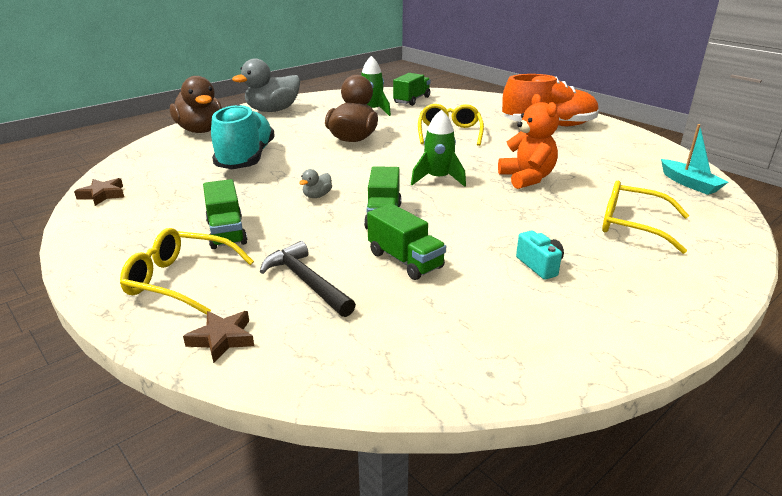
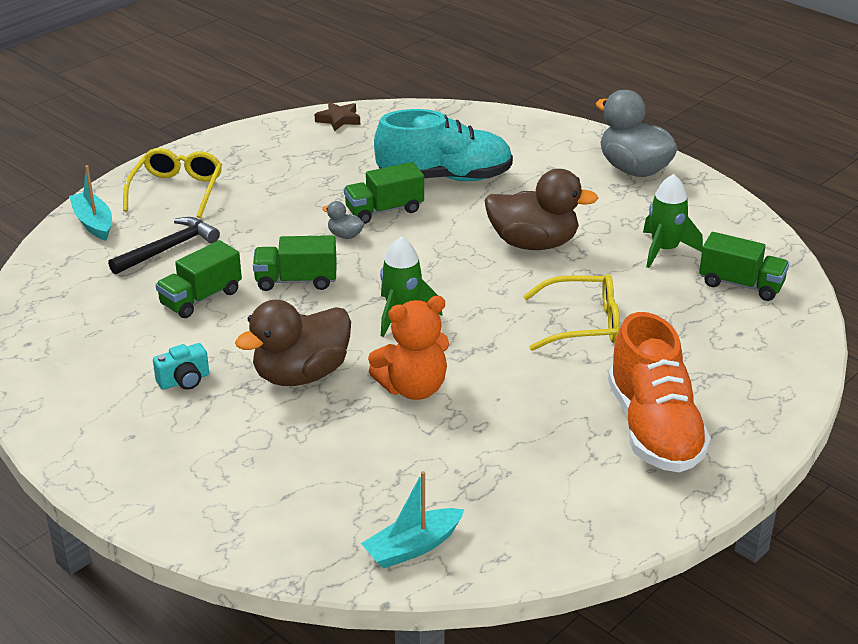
camera: 85 degrees right, 5 degrees up
(200, 130) = (534, 133): brown duck -> brown duck (301, 375)
(222, 339) = (93, 223): brown star -> turquoise boat
(226, 232) = (260, 196): green truck -> green truck (384, 210)
(631, 225) = (275, 462): yellow glasses -> none

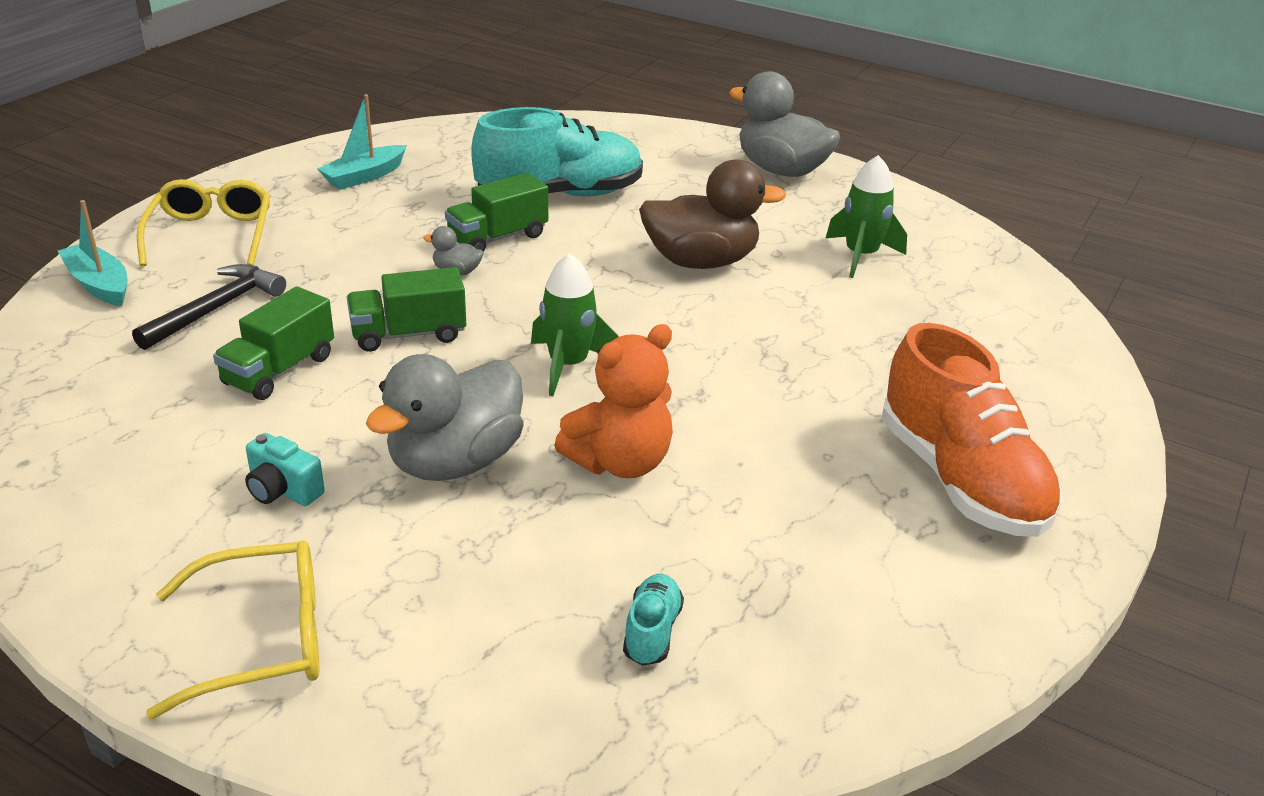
camera: 15 degrees left, 0 degrees up
(184, 381) = (283, 490): turquoise camera -> turquoise camera turned 75 degrees clockwise
(301, 375) = (455, 461): brown duck -> grey duck
(338, 120) = (404, 139): brown star -> none
(393, 499) = (652, 632): none -> turquoise shoe
(412, 547) = (710, 707): turquoise boat -> turquoise boat (364, 176)
(584, 324) = (807, 353): yellow glasses -> yellow glasses (264, 639)
(741, 284) = (969, 287): green truck -> none

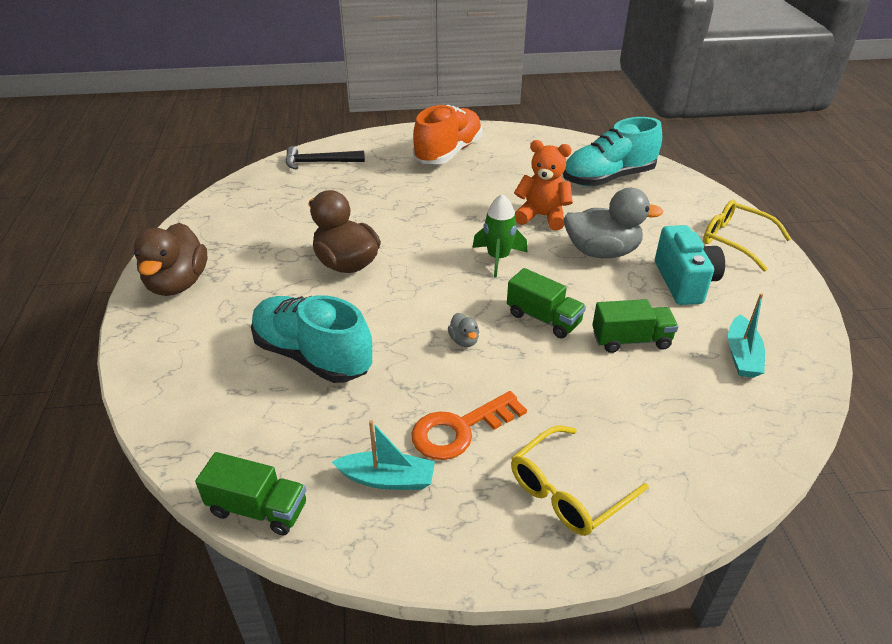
camera: 125 degrees left, 5 degrees up
(99, 284) = (688, 490): turquoise boat -> turquoise boat (742, 355)
(216, 309) = (627, 408): black hammer -> black hammer (319, 162)
(283, 490) = (684, 282): turquoise camera -> turquoise camera, size x1.88
(354, 221) = (460, 429): none -> orange key
(498, 238) = (404, 349): green truck -> green truck (258, 509)
(652, 632) = (608, 178): turquoise shoe -> turquoise shoe, size x2.41
(781, 170) = (178, 284): grey duck -> brown duck
(861, 256) = (281, 220): green rocket -> none

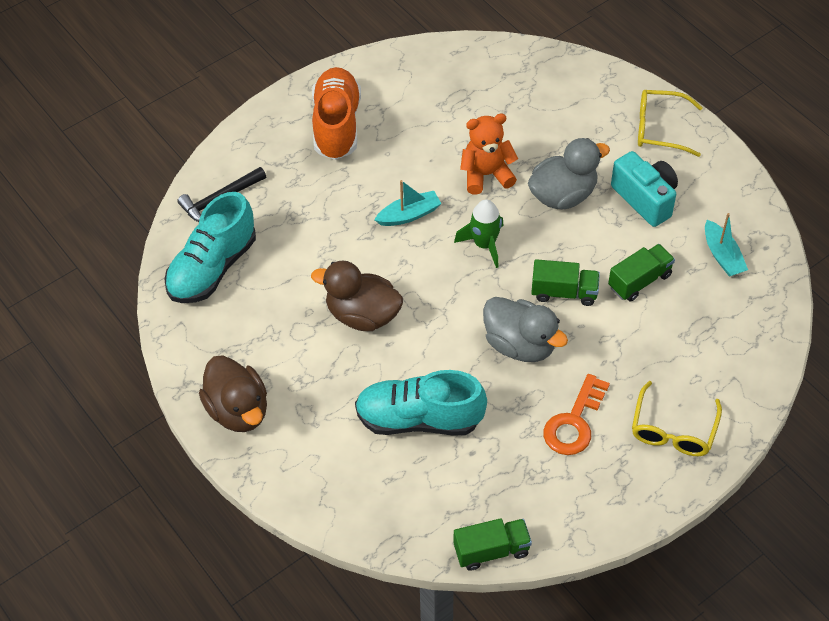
camera: 30 degrees left, 15 degrees up
(387, 479) = (556, 484): turquoise boat -> turquoise boat (409, 215)
(464, 340) = (520, 345): grey duck -> grey duck, size x2.34
(608, 178) = (511, 94): turquoise shoe -> turquoise shoe (212, 268)

